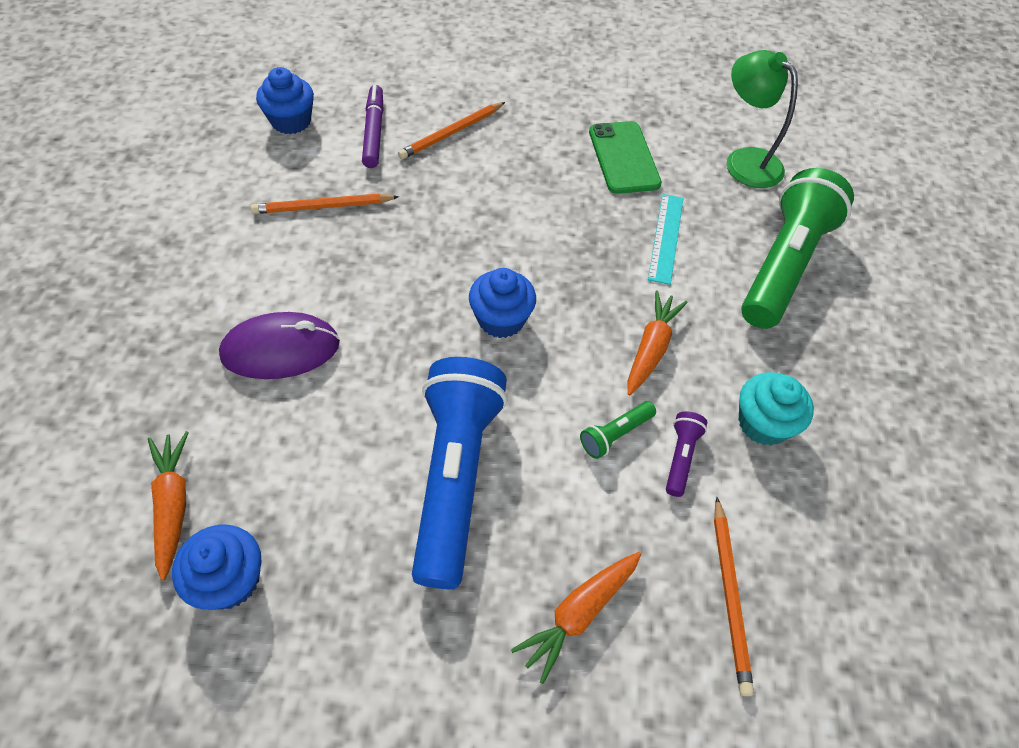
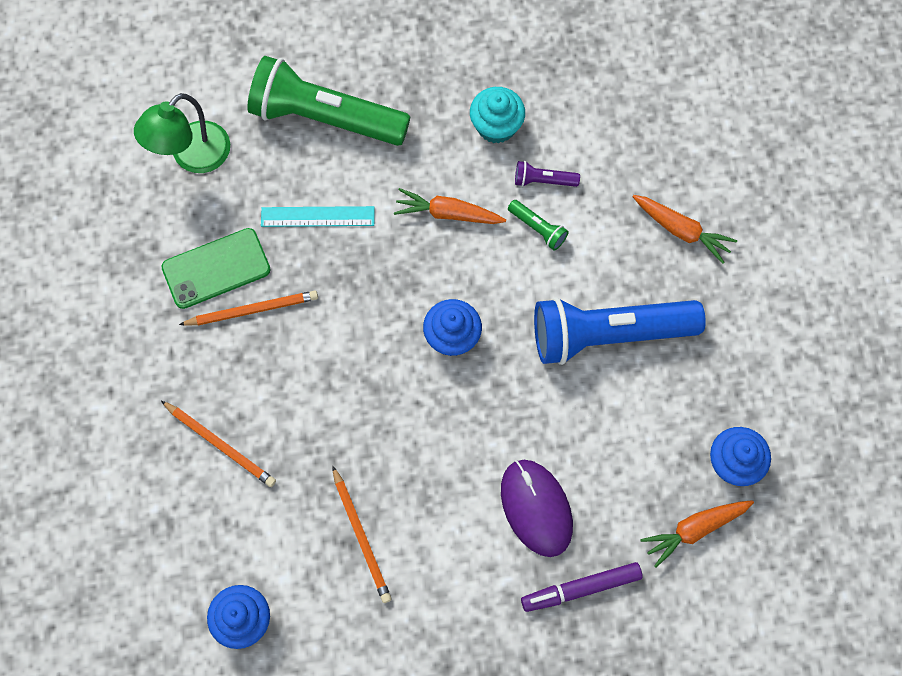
camera: 100 degrees left, 15 degrees up
(374, 132) = (239, 525): purple marker -> purple marker (581, 588)
(730, 595) = (638, 139): orange pencil -> orange pencil (252, 310)

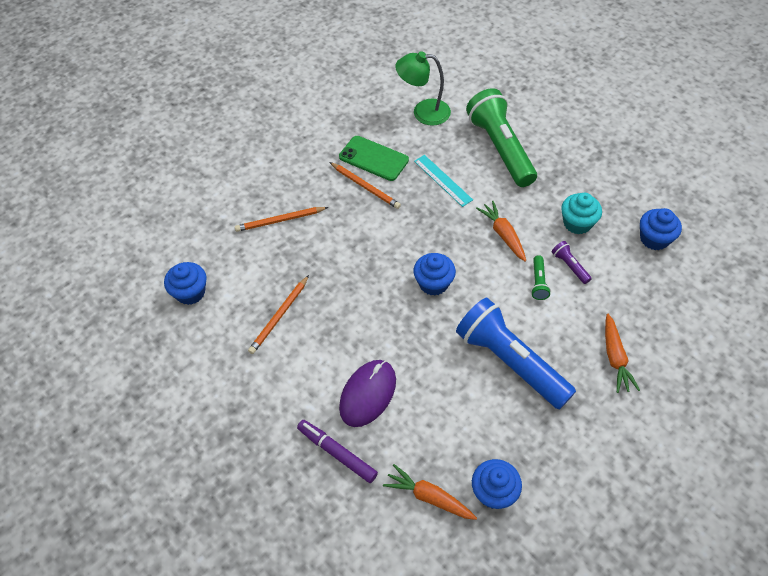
camera: 55 degrees right, 15 degrees down
(220, 444) = (280, 220): orange pencil -> orange pencil turned 75 degrees clockwise
(578, 69) = (654, 239): none -> blue cupcake

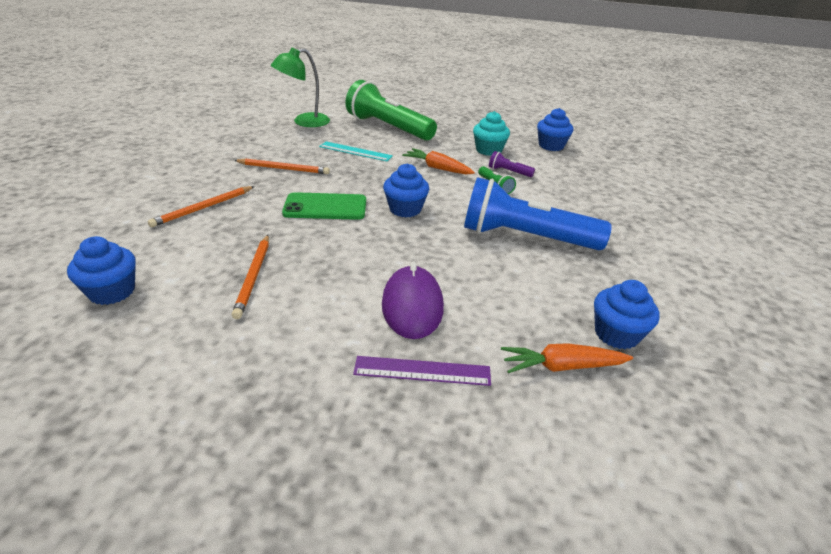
camera: 35 degrees left, 20 degrees down
(337, 453) = (422, 371): purple marker -> purple ruler
(373, 158) = (278, 152): green phone -> green phone (325, 207)
(615, 358) = (602, 210): orange carrot -> none

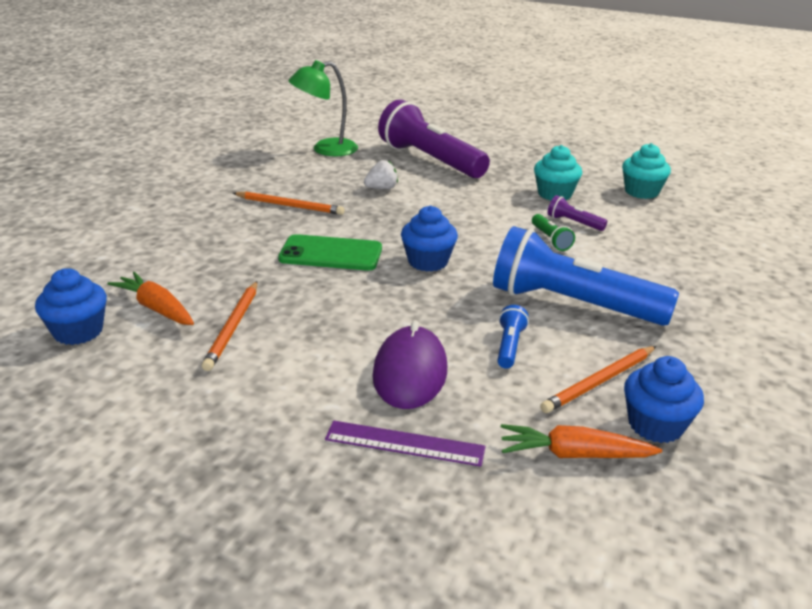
camera: 10 degrees right, 5 degrees down
(203, 208) = (189, 247): orange pencil -> orange pencil (599, 382)
(355, 151) = (381, 188): turquoise ruler -> white strawberry
(388, 127) = (430, 160): green flashlight -> purple flashlight
(437, 168) = (481, 214): orange carrot -> orange carrot (156, 308)
(486, 276) = (509, 346): none -> blue flashlight
(551, 146) = (641, 192): blue cupcake -> turquoise cupcake

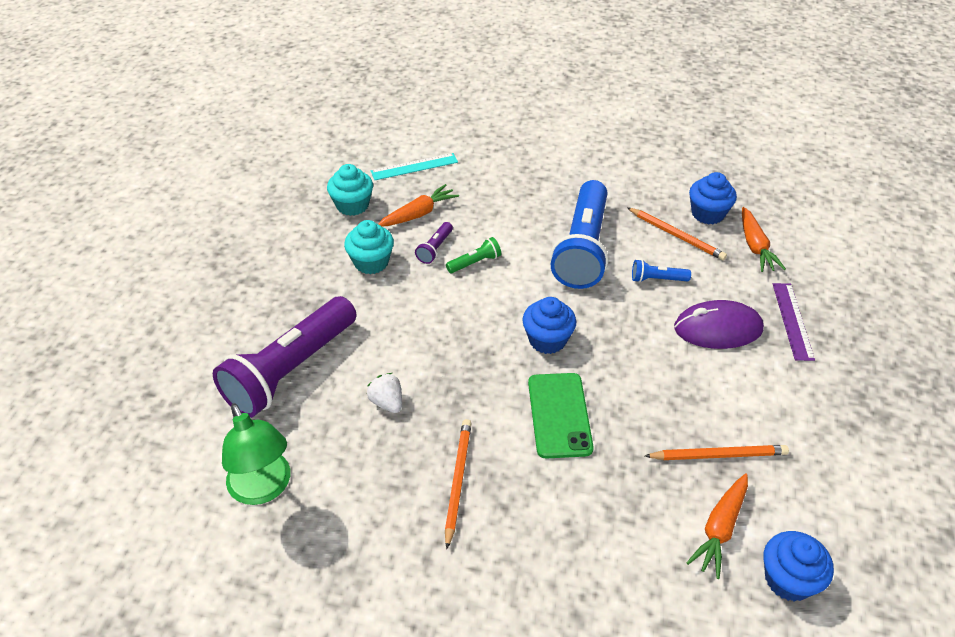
camera: 100 degrees left, 15 degrees up
(631, 220) = (418, 214): none -> orange carrot
(718, 225) = (414, 166): none -> turquoise ruler

